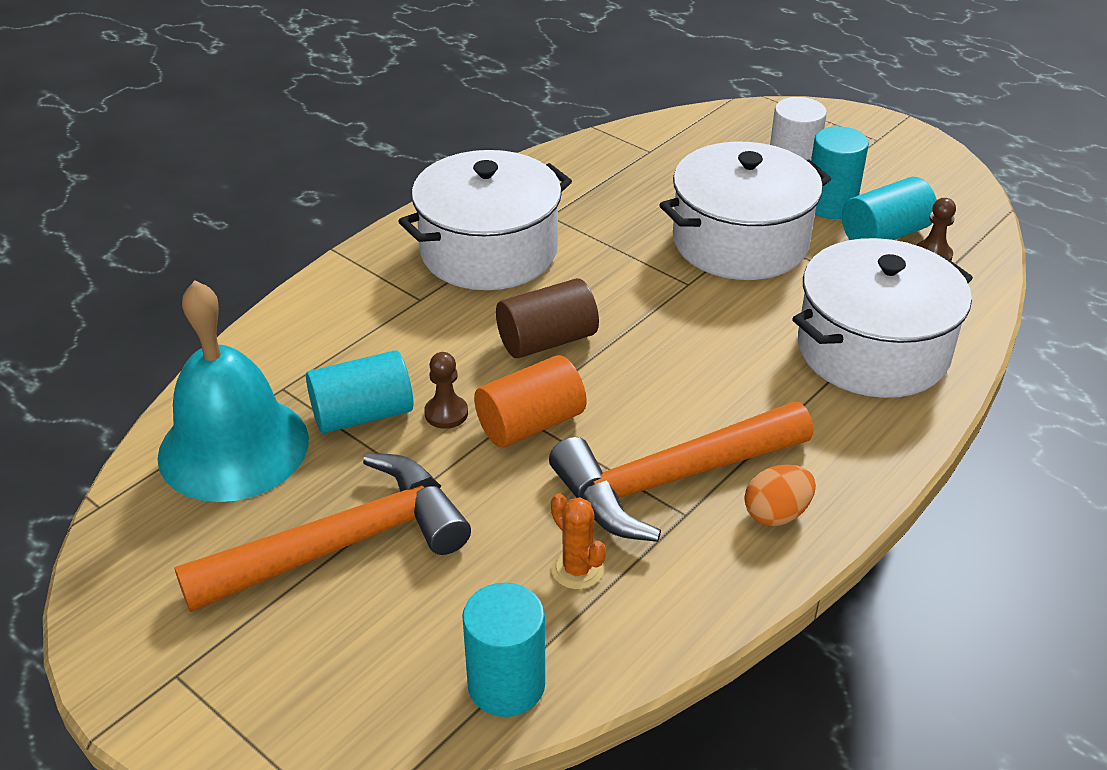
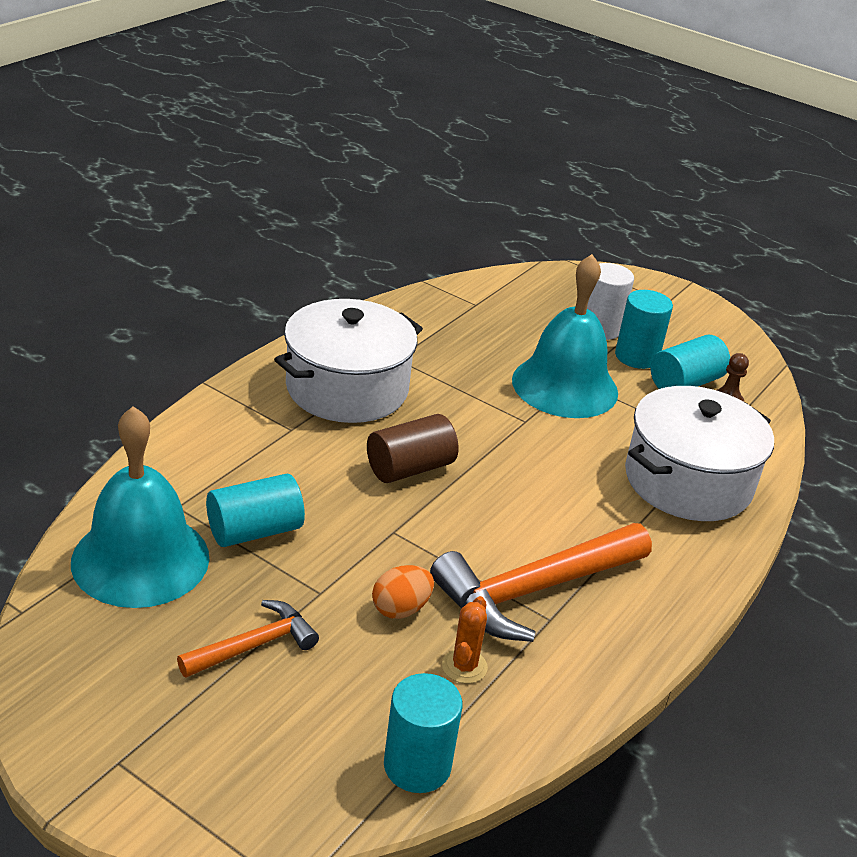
camera: 10 degrees left, 5 degrees down
(343, 544) = (254, 645): orange hammer -> orange hammer, size x0.55
(446, 413) = (330, 530): brown pawn -> none
(530, 424) = (406, 540): orange cylinder -> none
(577, 569) = (464, 666): orange cactus -> orange cactus turned 60 degrees clockwise
(740, 242) = (565, 386): white pot -> turquoise bell
(776, 514) = (627, 619): orange egg -> orange egg (400, 609)

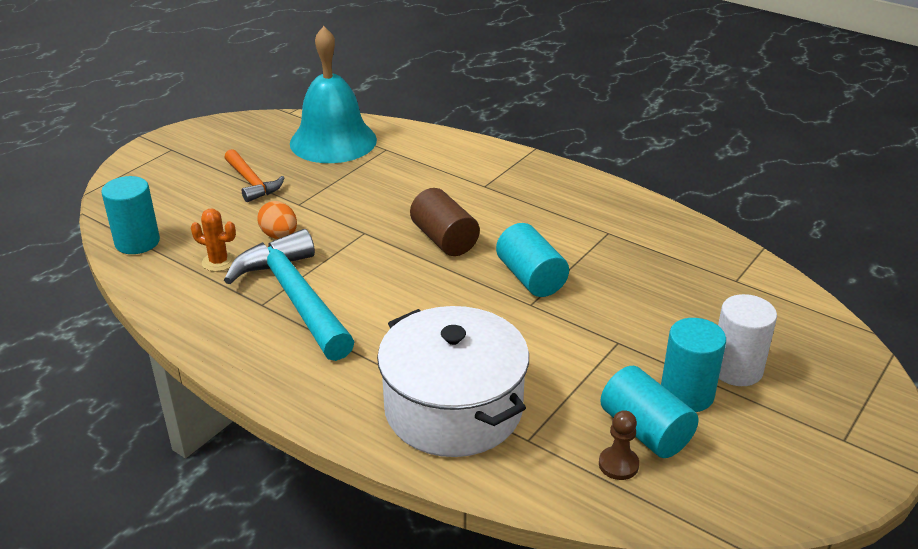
camera: 95 degrees right, 0 degrees up
(254, 531) = (362, 177): turquoise cylinder -> turquoise cylinder (531, 278)
(347, 388) = (549, 208): white pot -> none
(533, 590) = (295, 297): orange hammer -> turquoise hammer
(565, 386) = (601, 333): turquoise bell -> none

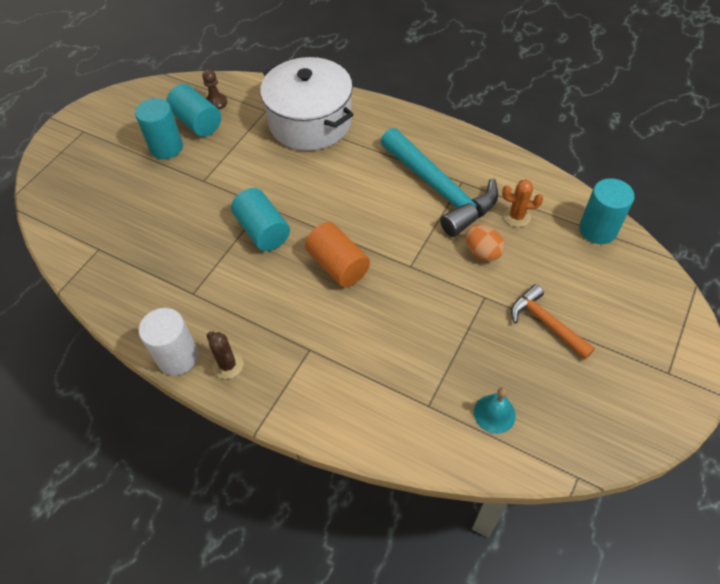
camera: 175 degrees right, 20 degrees up
(333, 141) = (494, 413): turquoise bell -> turquoise bell, size x0.40
(444, 239) = (338, 265): brown cylinder -> orange cylinder
(563, 182) = (228, 365): none -> brown cactus
(736, 369) = (129, 168): white cylinder -> white cylinder (178, 357)

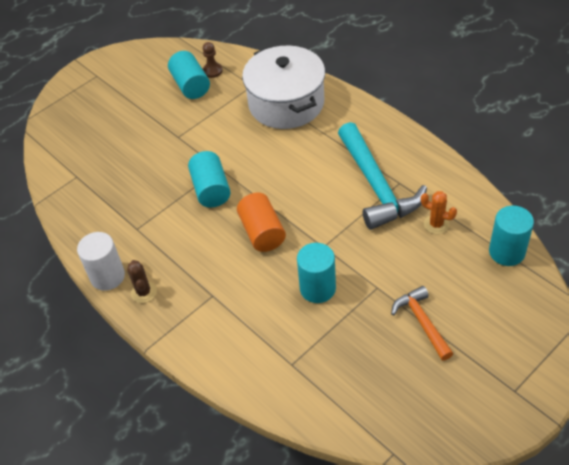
camera: 20 degrees right, 5 degrees down
(166, 147) = (158, 102): turquoise cylinder -> turquoise cylinder (317, 288)
(482, 252) = (391, 248): orange egg -> none
(494, 413) = (344, 385): turquoise bell -> none

